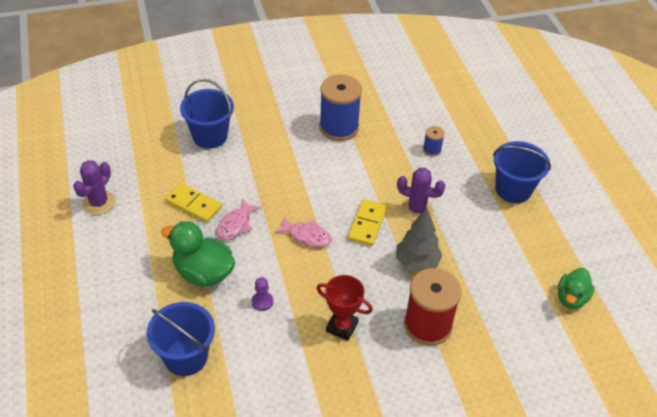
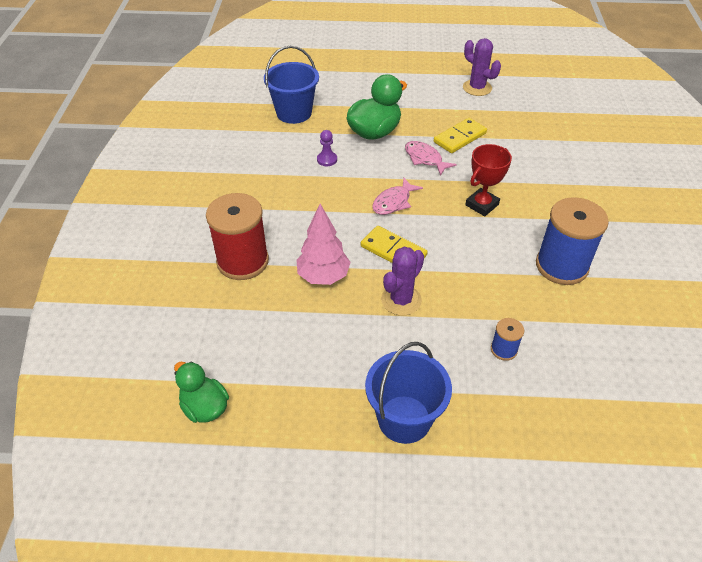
camera: 110 degrees right, 0 degrees up
(210, 136) = (558, 161): blue bucket -> none
(342, 327) = (274, 202): red trophy -> red trophy (482, 205)
(416, 263) = (323, 276): grey tree -> pink tree

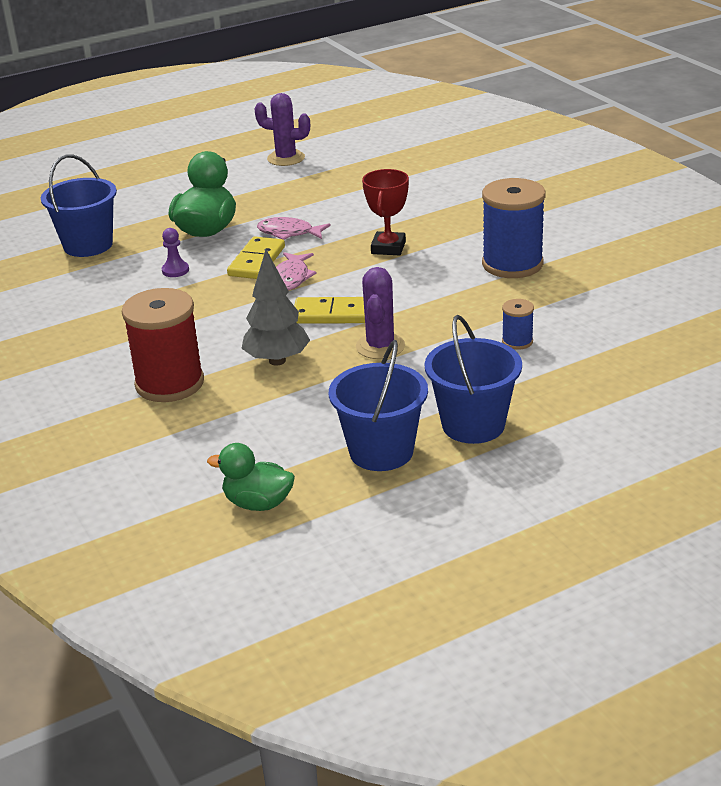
camera: 30 degrees left, 15 degrees down
(320, 406) = (381, 451): none -> blue bucket
(323, 276) = (277, 360): pink tree -> grey tree
(460, 138) = (309, 204): yellow domino -> yellow domino (257, 261)

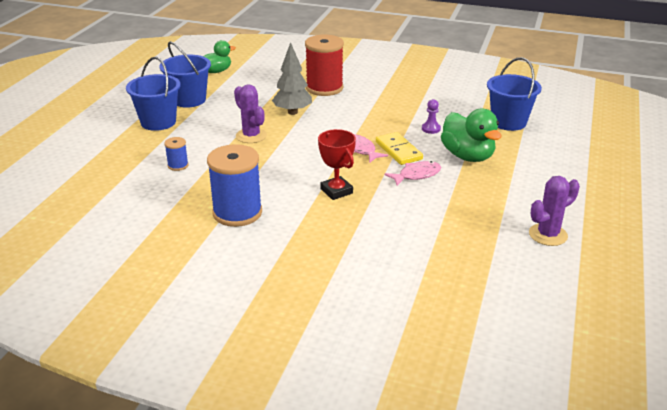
camera: 135 degrees right, 0 degrees up
(332, 314) = (302, 141): yellow domino -> none

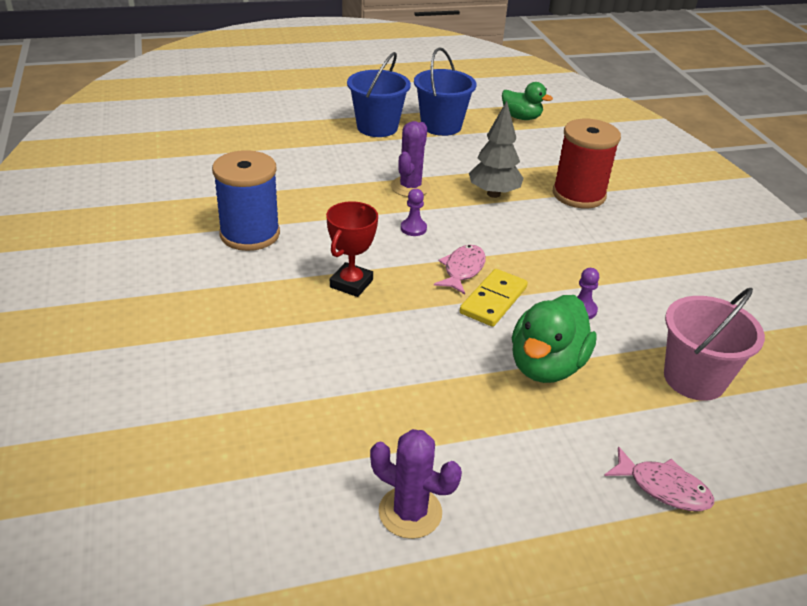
camera: 55 degrees right, 5 degrees up
(178, 165) = (307, 168): blue spool -> none
(300, 151) = (413, 228): none -> purple pawn
(416, 175) = (449, 334): pink fish -> pink fish (663, 488)
(508, 122) = (694, 379): blue bucket -> pink bucket

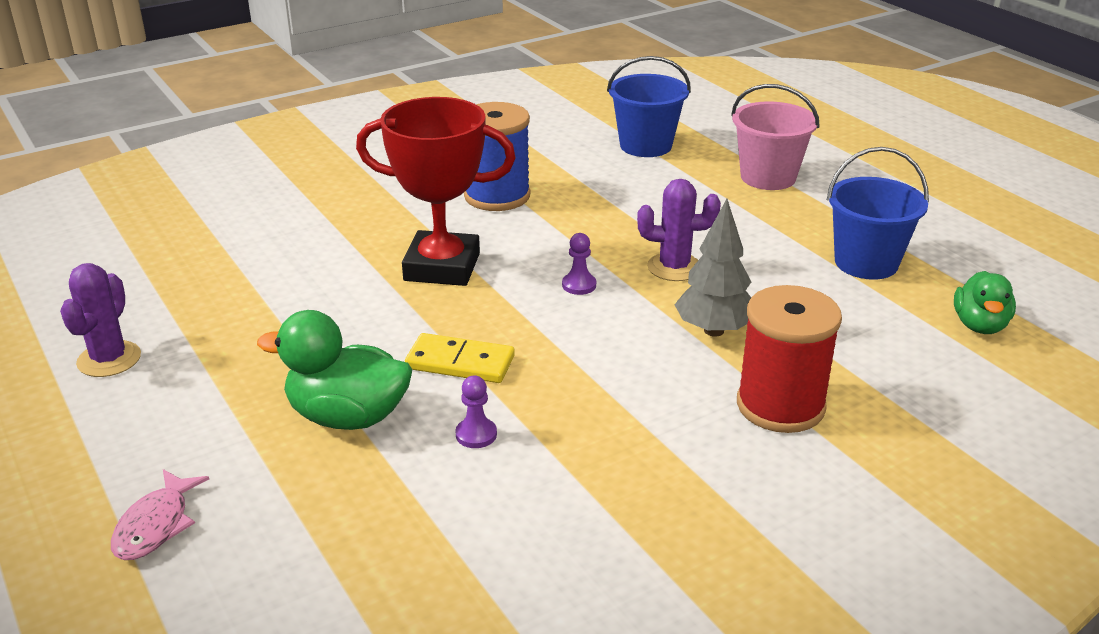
camera: 75 degrees right, 5 degrees down
(351, 283) = (442, 267): red trophy -> red trophy, size x1.72
(377, 127) = (806, 219): blue bucket -> blue bucket (645, 145)
(462, 270) = (511, 332): pink fish -> none
(694, 379) = (365, 548): pink bucket -> pink bucket (768, 177)

